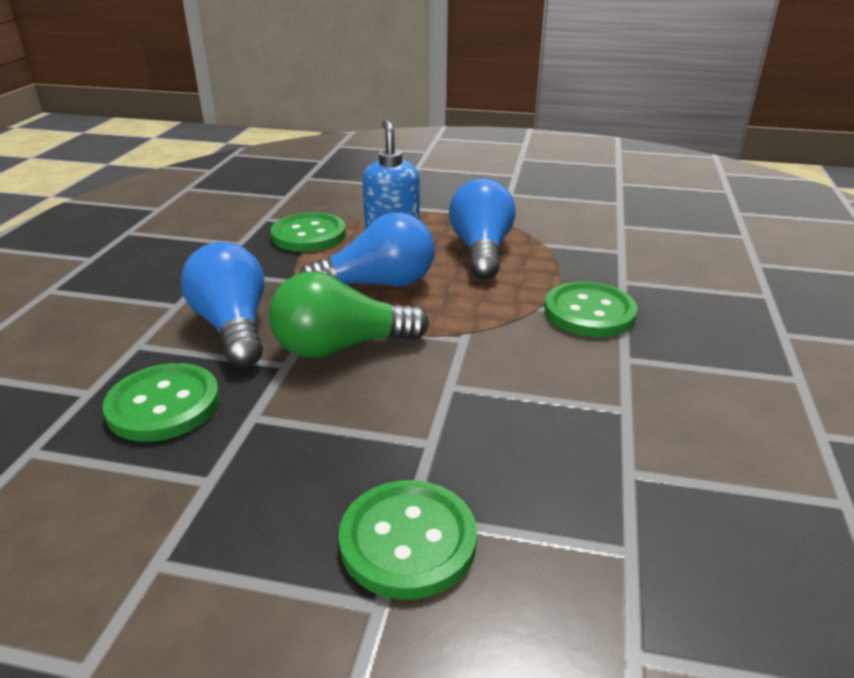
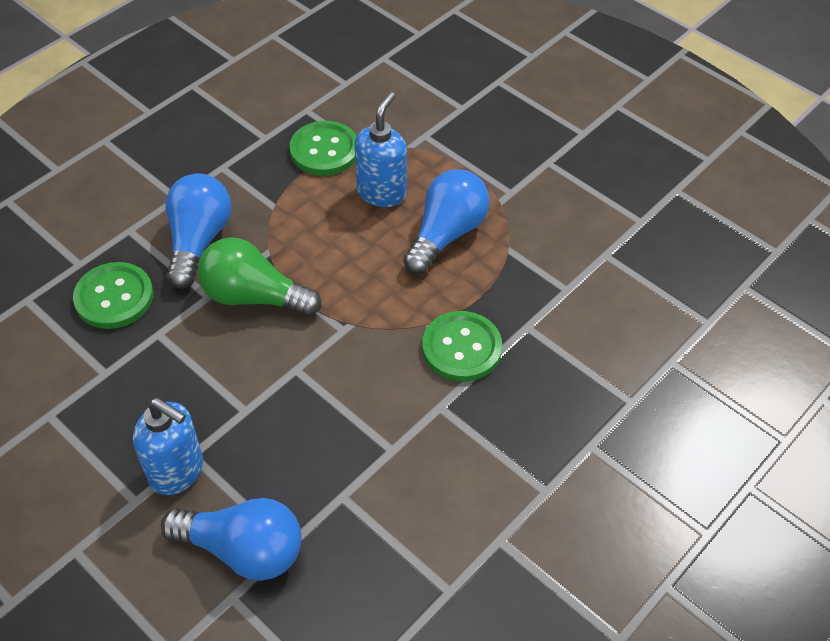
camera: 30 degrees right, 20 degrees up
(378, 284) = (330, 239): blue light bulb -> blue light bulb (243, 550)
(408, 541) = (177, 471): green button -> blue soap dispenser

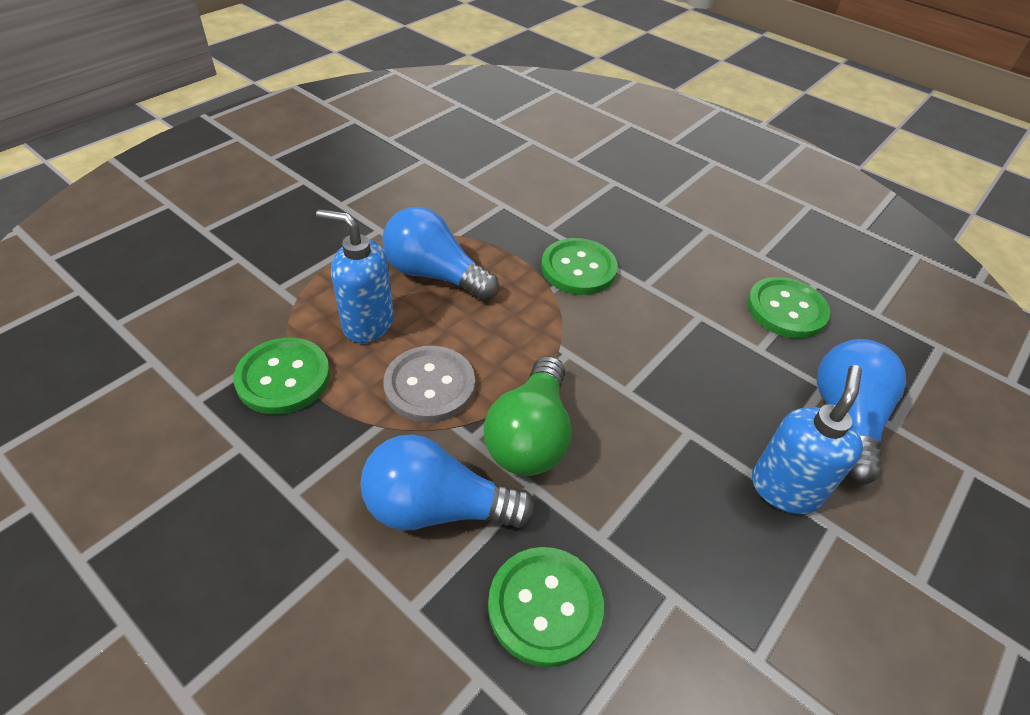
camera: 95 degrees left, 5 degrees down
(310, 234) = (430, 386): none -> grey button
(401, 540) = (786, 310): none -> green button

